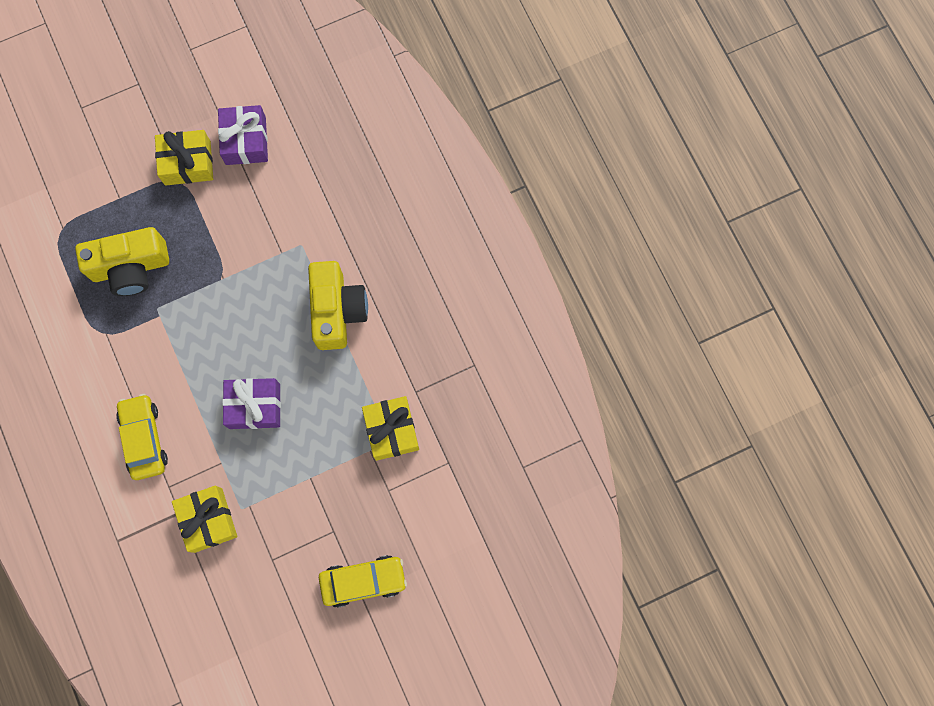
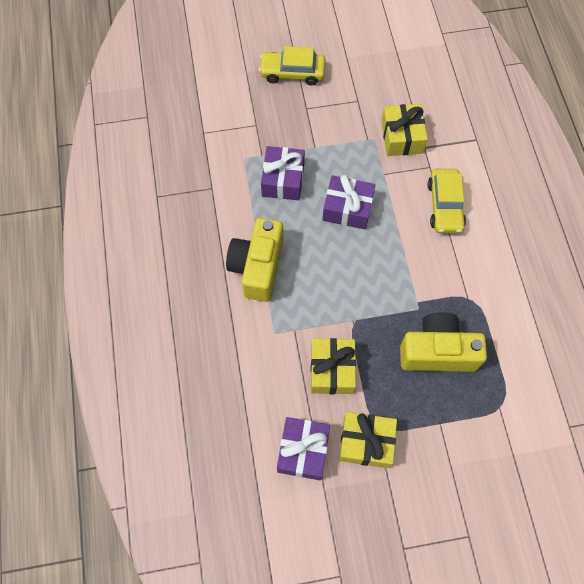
camera: 165 degrees left, 10 degrees down
(336, 424) = (283, 180): none -> purple gift
(391, 430) = (240, 165): yellow gift -> yellow gift (332, 370)

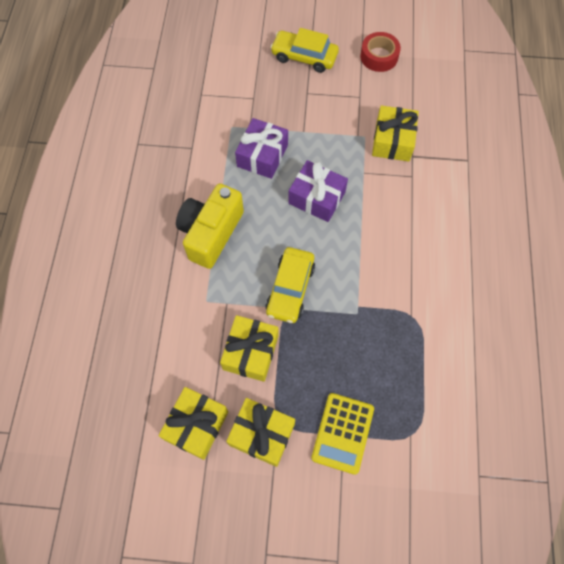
camera: 15 degrees right, 0 degrees up
(303, 451) = (196, 425): purple gift -> yellow gift
(364, 57) = (379, 56): none -> red tape
(437, 351) = (363, 361): yellow camera -> none
(439, 421) = (342, 433): none -> yellow calculator
(445, 206) = (415, 218): yellow car -> yellow car (290, 289)

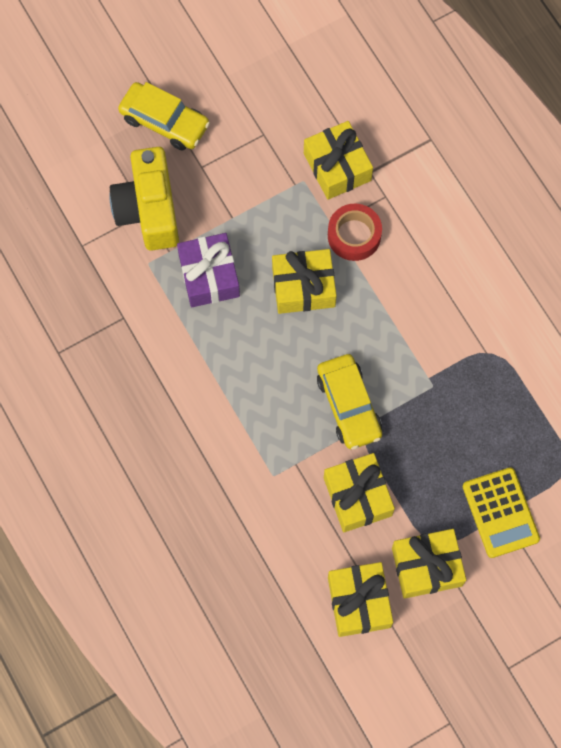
camera: 35 degrees left, 5 degrees up
(211, 233) = (221, 401): yellow camera -> yellow camera (149, 210)
(304, 57) = (164, 122): yellow car -> yellow car turned 135 degrees counterclockwise
(316, 198) = (303, 287): purple gift -> yellow gift
(379, 56) = (249, 68): red tape -> red tape (354, 235)

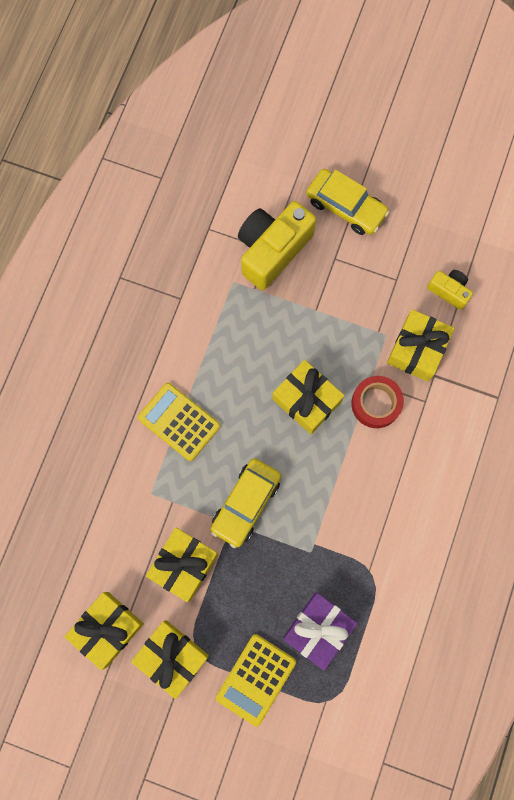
camera: 50 degrees right, 5 degrees up
(164, 122) = (346, 207): yellow car -> yellow car turned 45 degrees counterclockwise
(209, 276) = (259, 330): purple gift -> purple gift (318, 629)
(231, 404) = (179, 422): none -> yellow calculator
(310, 102) = (449, 291): none -> yellow camera

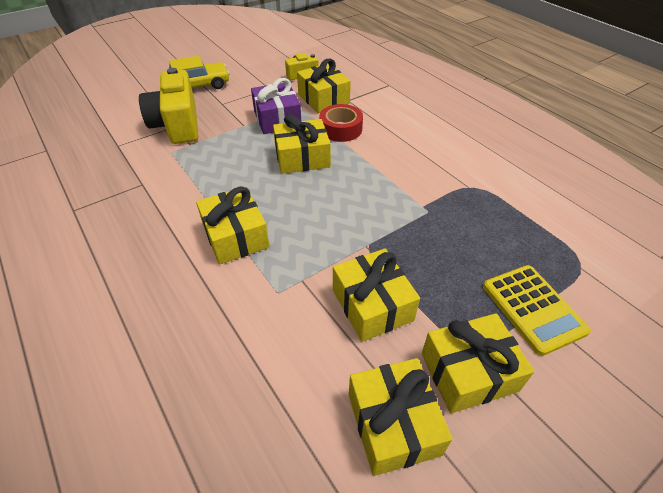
camera: 55 degrees left, 30 degrees down
(179, 422) = (235, 236): yellow calculator -> yellow gift
(246, 504) = (351, 230): yellow car -> none
(318, 629) = (504, 239): purple gift -> purple gift (277, 119)

